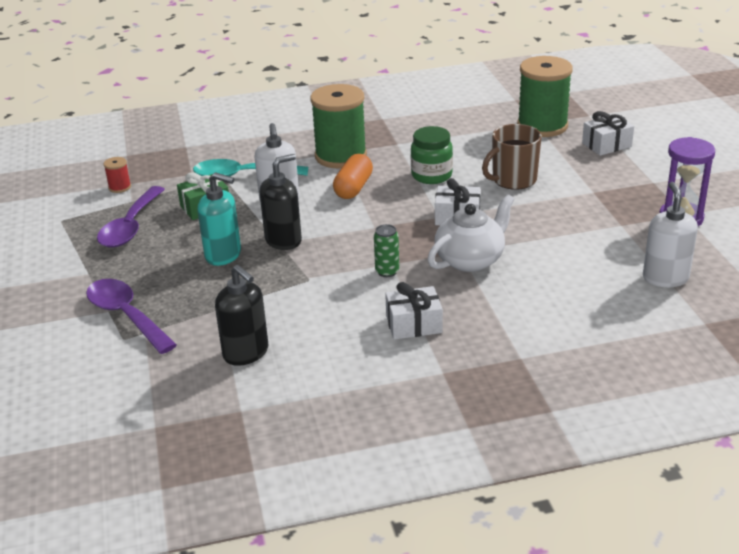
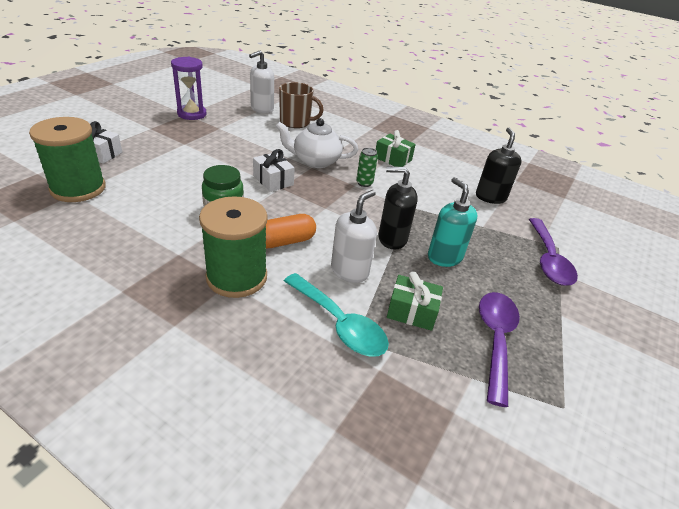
camera: 140 degrees left, 5 degrees up
(120, 187) = (470, 413): red spool -> none
(131, 226) = (495, 340): purple spoon -> purple spoon turned 45 degrees counterclockwise
(414, 324) = (393, 159): white gift -> green gift
(513, 180) = (195, 175): brown mug -> brown mug (296, 122)

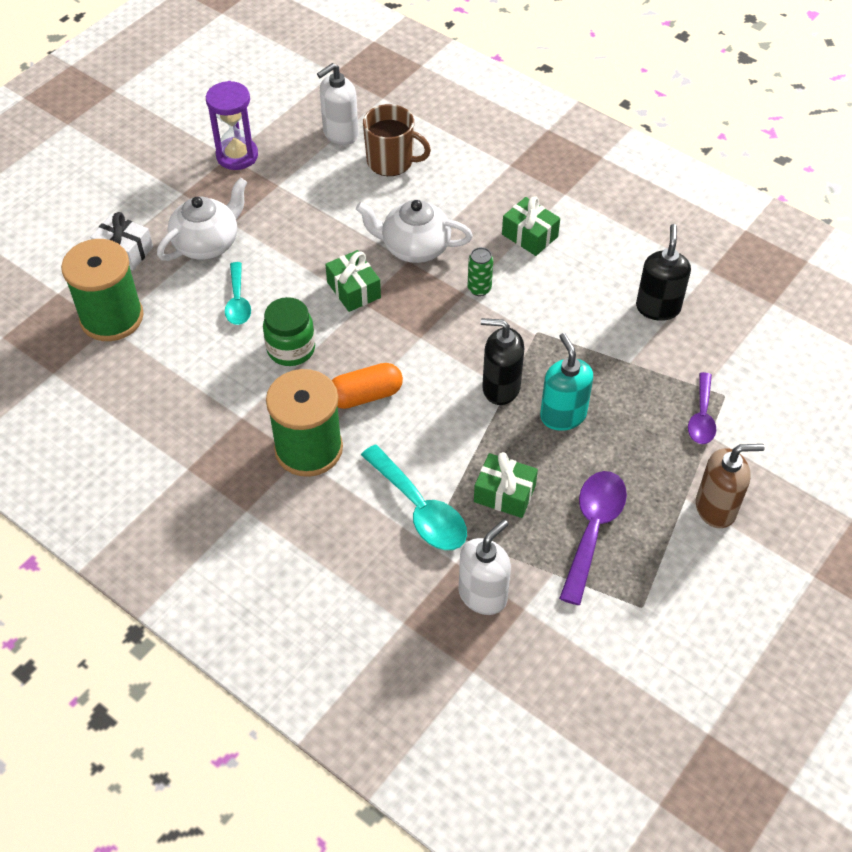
camera: 10 degrees right, 15 degrees up
(164, 152) = (207, 243): none -> white teapot
(184, 183) = (238, 301): none -> turquoise spoon
(273, 180) = (353, 290): white gift -> green gift
(349, 271) = (440, 439): white soap dispenser -> white soap dispenser (483, 595)
(548, 259) = (701, 416): purple spoon -> purple spoon, size x0.64
(589, 322) = (716, 508): none -> brown soap dispenser

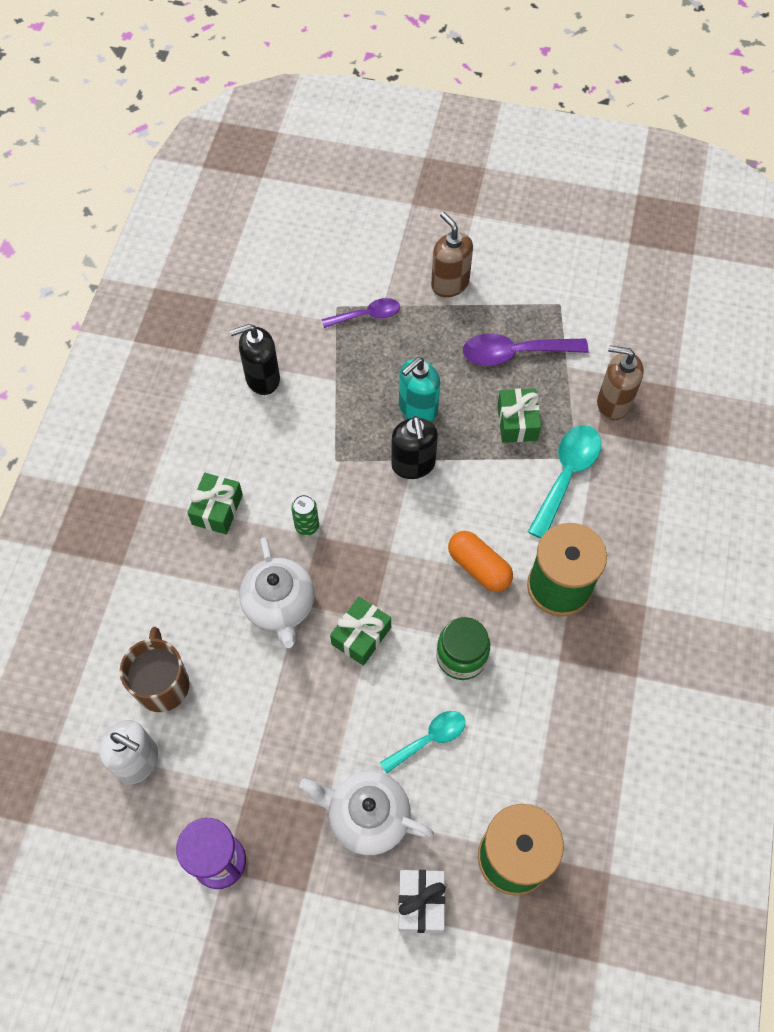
camera: 115 degrees left, 10 degrees up
(483, 595) = (613, 403): white soap dispenser -> brown soap dispenser

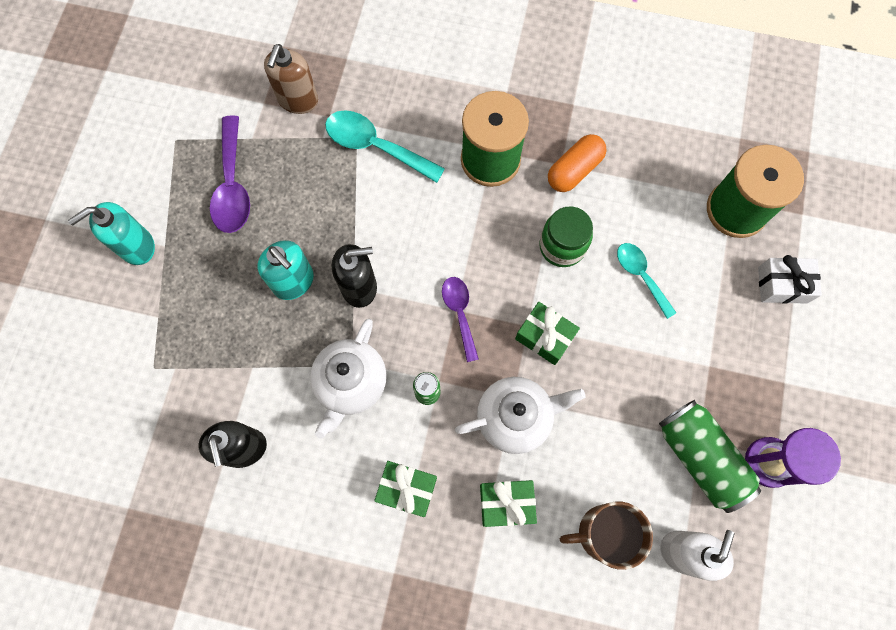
camera: 90 degrees left, 10 degrees up
(229, 787) = (700, 457): none -> green can
(367, 315) = (169, 334): purple spoon -> purple spoon (460, 313)
(367, 816) = (715, 329): white teapot -> white teapot (351, 383)
(449, 284) = (136, 246): brown soap dispenser -> turquoise soap dispenser
(479, 567) = (472, 228): orange capsule -> orange capsule (574, 170)
(517, 422) = (314, 187): green gift -> green gift (506, 503)

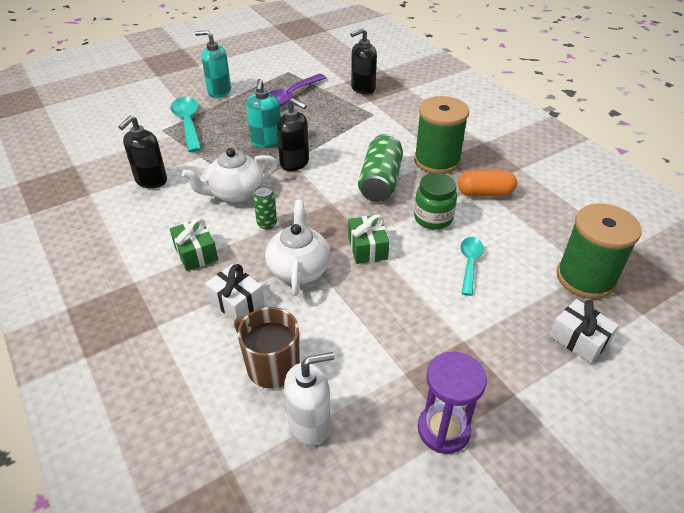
camera: 45 degrees right, 30 degrees down
(298, 100) = (362, 88): brown soap dispenser -> black soap dispenser
(376, 146) = (379, 122): turquoise spoon -> turquoise spoon (188, 123)
(460, 313) = (332, 206): purple spoon -> none
(506, 503) = (236, 302): green gift -> white gift
(515, 417) = (299, 269): white teapot -> white teapot turned 120 degrees counterclockwise
(700, 457) = (393, 383): green can -> green can (380, 181)

